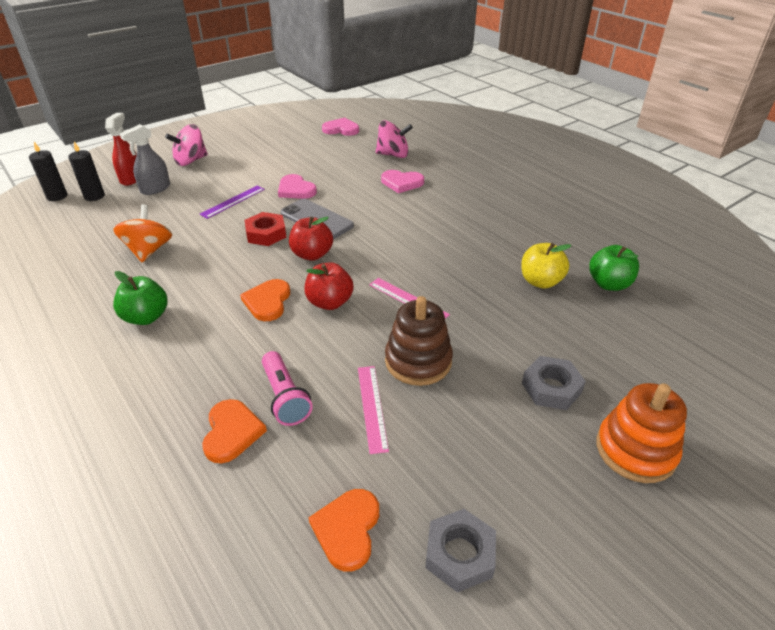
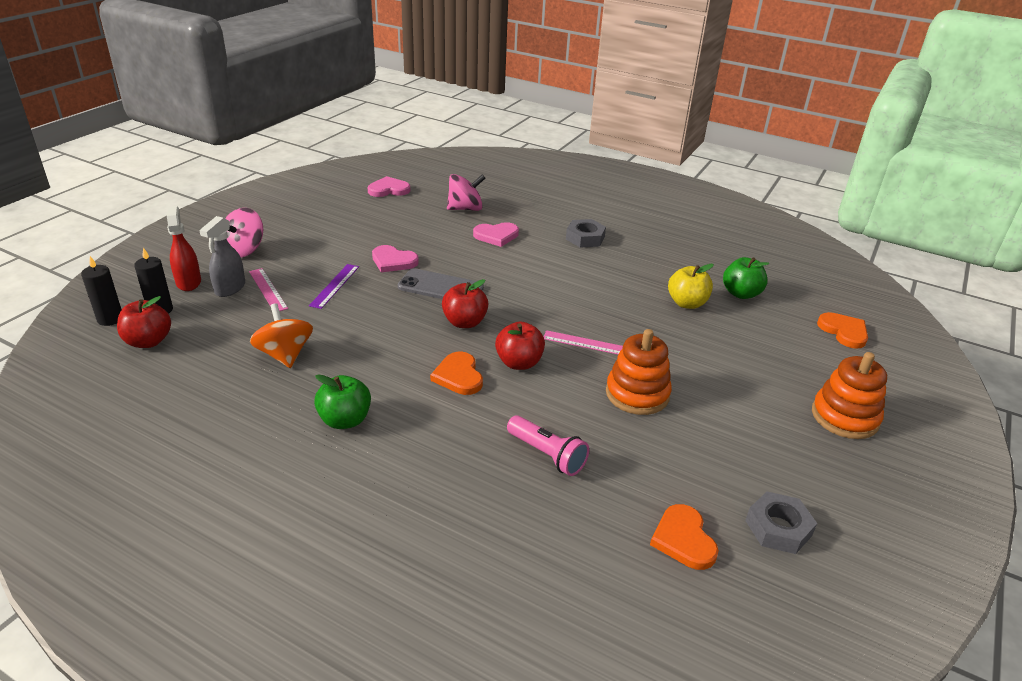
camera: 25 degrees left, 5 degrees down
(66, 219) = (148, 341): none -> red apple
(232, 432) = (524, 497): orange heart -> orange heart (844, 332)
(266, 234) = (400, 312): red nut -> none
(372, 407) = (628, 441): pink ruler -> pink ruler (268, 289)
(418, 361) = (637, 394): brown stacking toy -> orange stacking toy
(551, 388) = (755, 387): grey nut -> grey nut (585, 238)

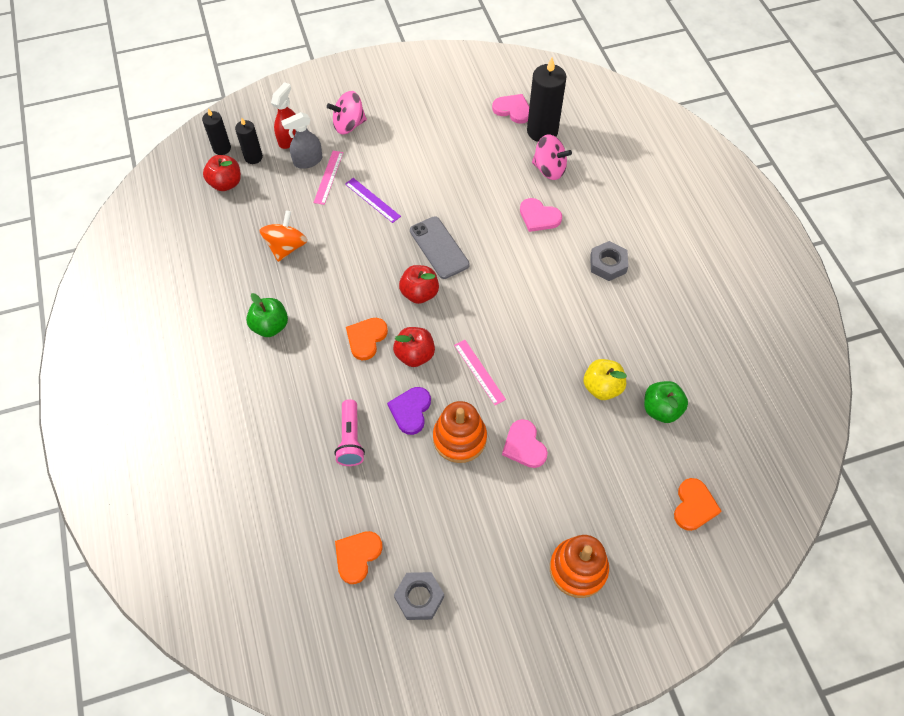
camera: 45 degrees right, 25 degrees up
(335, 286) = (372, 200): purple ruler -> purple ruler turned 75 degrees clockwise
(393, 261) = (434, 198): pink heart -> pink heart (524, 446)
(429, 192) = (542, 131): none -> black candle
(570, 401) = (410, 411): none -> purple heart

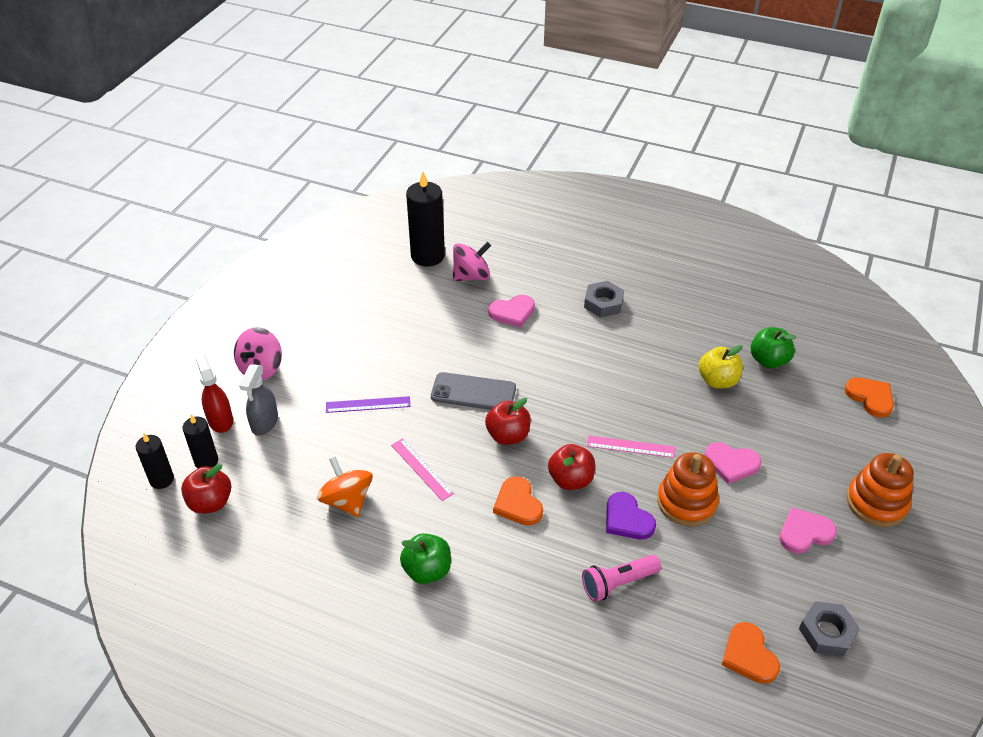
camera: 50 degrees left, 15 degrees down
(328, 177) = (303, 419): pink ruler -> pink ruler (422, 469)
(350, 439) = (618, 583): pink flashlight -> pink flashlight turned 120 degrees clockwise
(513, 110) = (383, 258): pink heart -> pink heart (804, 532)

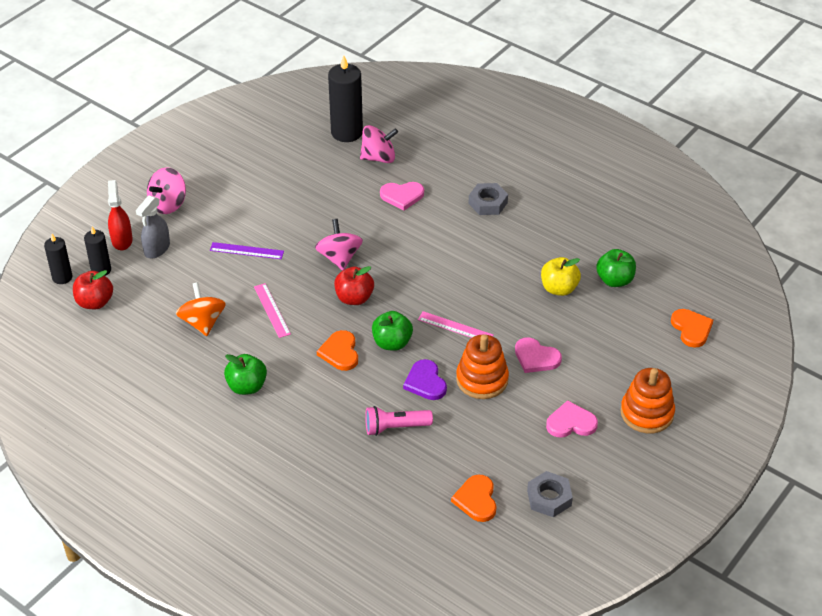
camera: 15 degrees right, 0 degrees up
(473, 392) = (339, 258): grey phone -> pink spinning top
(571, 480) = (392, 343): red apple -> green apple

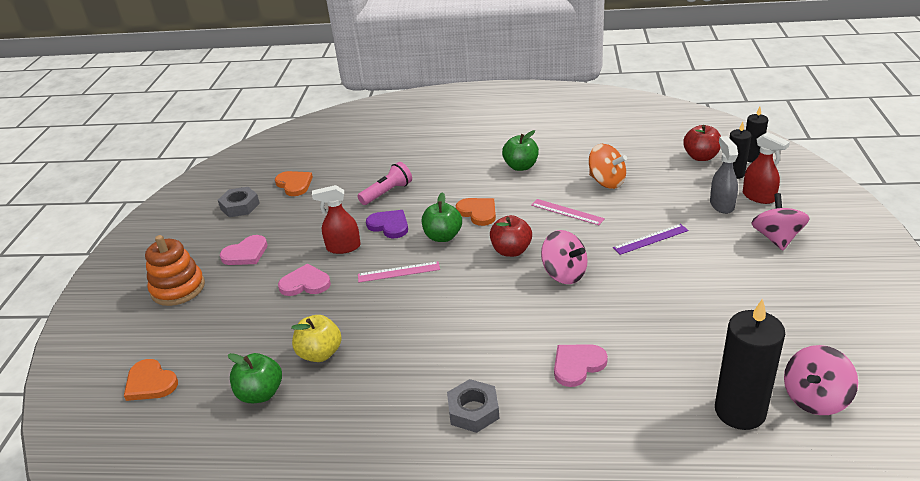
camera: 150 degrees right, 10 degrees down
(378, 158) = (659, 398): pink spinning top -> pink spinning top (815, 398)
(482, 379) = (343, 247): orange stacking toy -> red spray bottle

